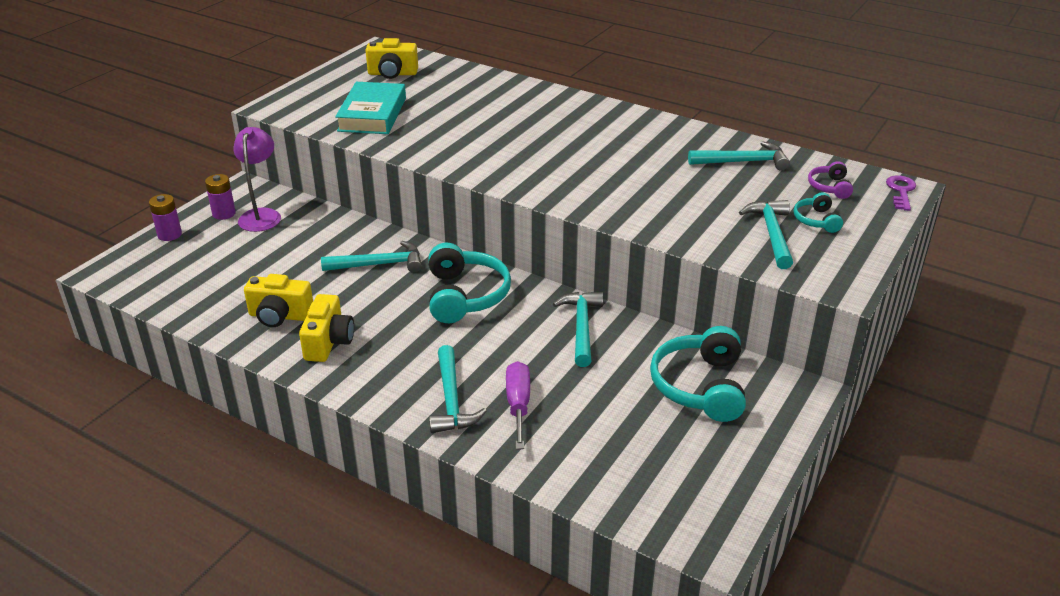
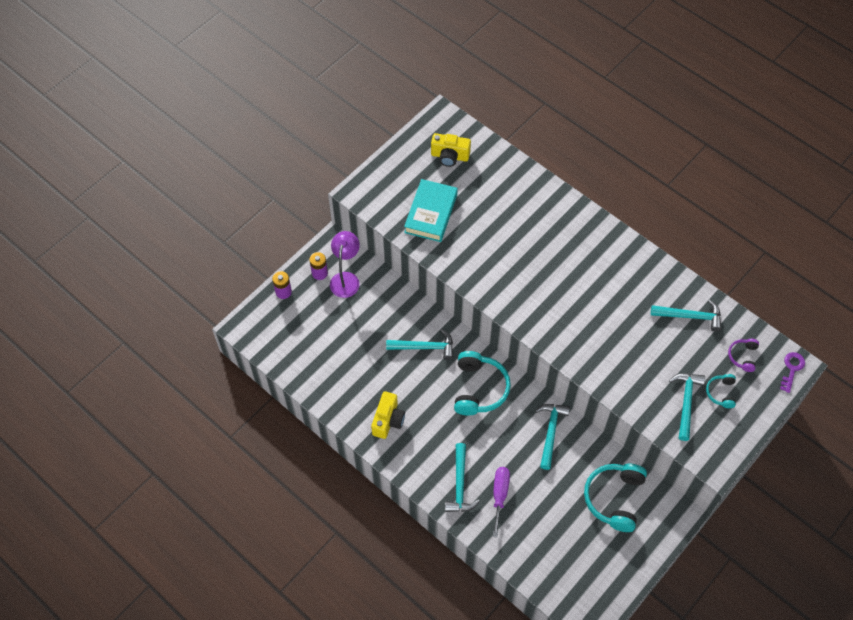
camera: 10 degrees right, 25 degrees up
(280, 316) = (358, 390): yellow camera -> none

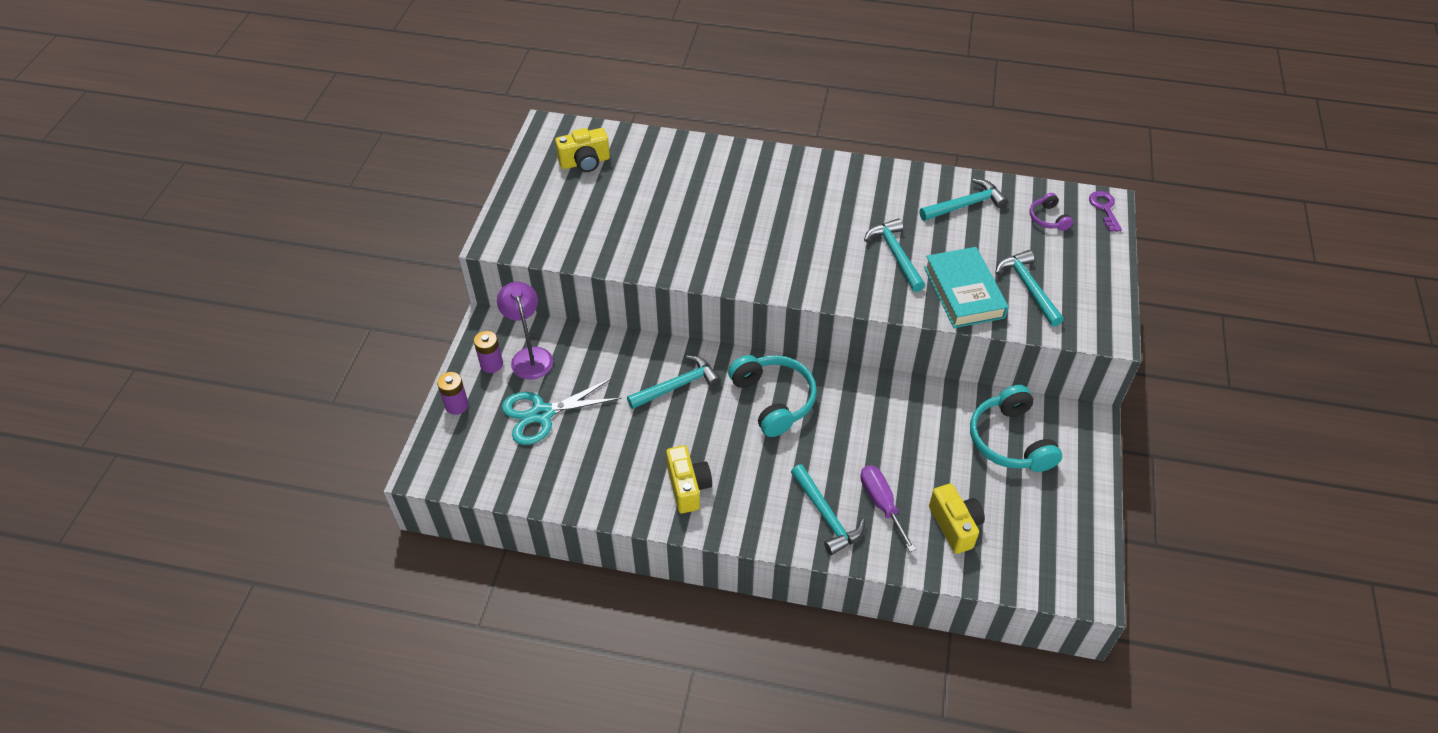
camera: 30 degrees left, 10 degrees down
(330, 324) = (542, 414): none -> turquoise scissors
(431, 213) = (602, 226): turquoise book -> turquoise book (964, 292)
(536, 535) = (955, 526): none -> yellow camera
(550, 432) = (888, 406): turquoise hammer -> turquoise hammer (895, 255)
(721, 393) = (1055, 262): turquoise headphones -> none

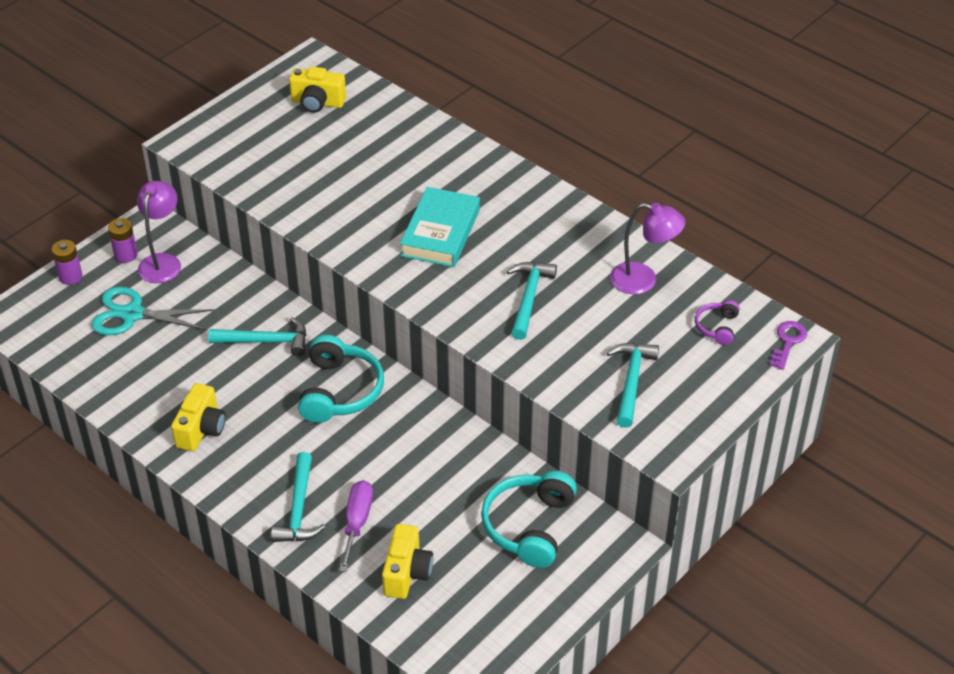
camera: 30 degrees right, 5 degrees down
(964, 292) = (563, 359): turquoise book -> turquoise book (440, 233)
(965, 205) = (643, 280): turquoise hammer -> purple lamp

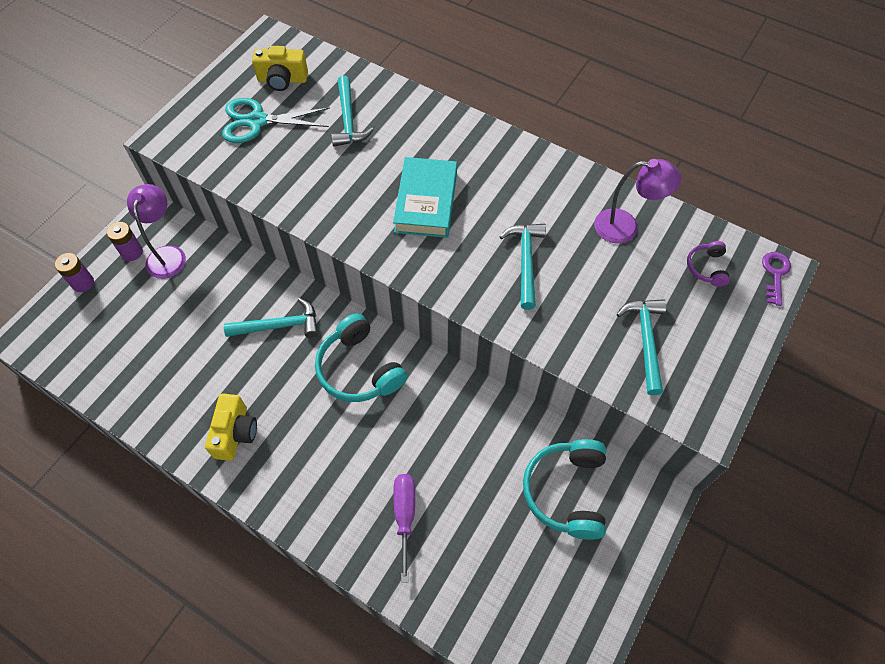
camera: 10 degrees left, 15 degrees up
(132, 314) = (148, 315): turquoise scissors -> turquoise scissors (257, 121)
(299, 509) = (346, 509): turquoise hammer -> turquoise hammer (348, 120)
(340, 391) = (359, 369): turquoise headphones -> turquoise headphones turned 150 degrees clockwise
(407, 573) = (464, 566): yellow camera -> none

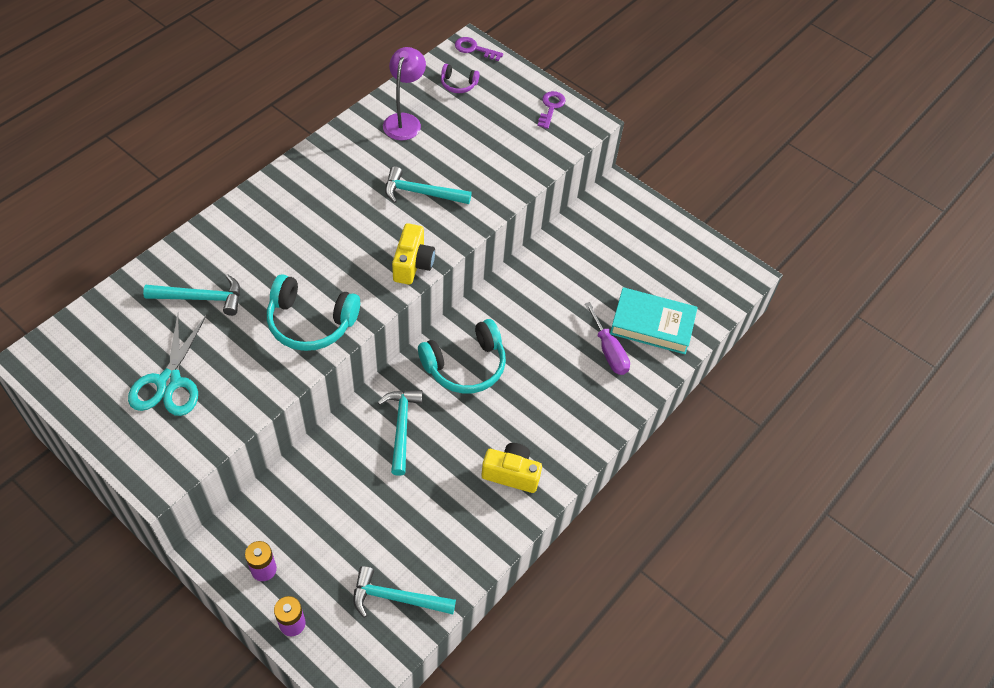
camera: 85 degrees left, 5 degrees down
(168, 254) = (279, 530): purple lamp -> none
(282, 80) = (113, 352): yellow camera -> yellow camera (413, 264)
(405, 516) = (609, 351): purple screwdriver -> purple screwdriver turned 120 degrees counterclockwise
(426, 202) = (333, 250): turquoise book -> turquoise book (652, 324)
(566, 492) = (604, 242): turquoise headphones -> turquoise headphones (310, 322)
(645, 341) = (515, 137): turquoise hammer -> turquoise hammer (396, 598)
(713, 373) = (551, 107): none -> purple key

